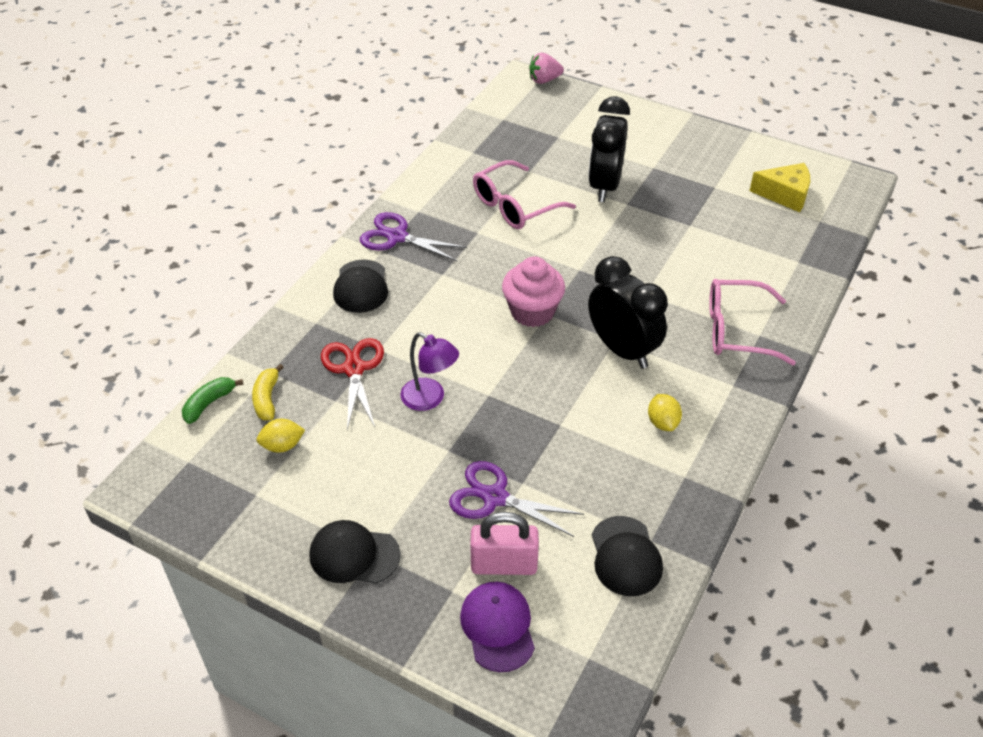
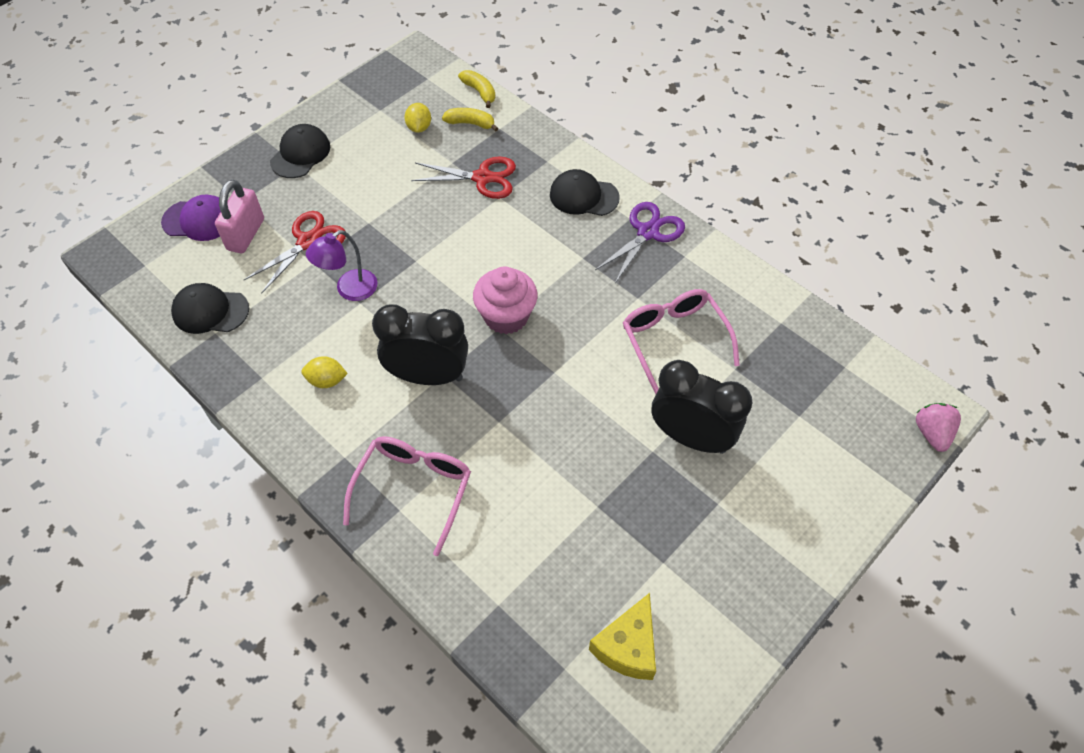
camera: 105 degrees right, 10 degrees up
(209, 403) = (479, 92): green banana -> yellow banana
(430, 399) = (428, 221): purple lamp -> purple lamp (349, 290)
(495, 497) = (308, 242): purple scissors -> red scissors
(622, 350) = (428, 376): black clock -> black clock turned 150 degrees counterclockwise

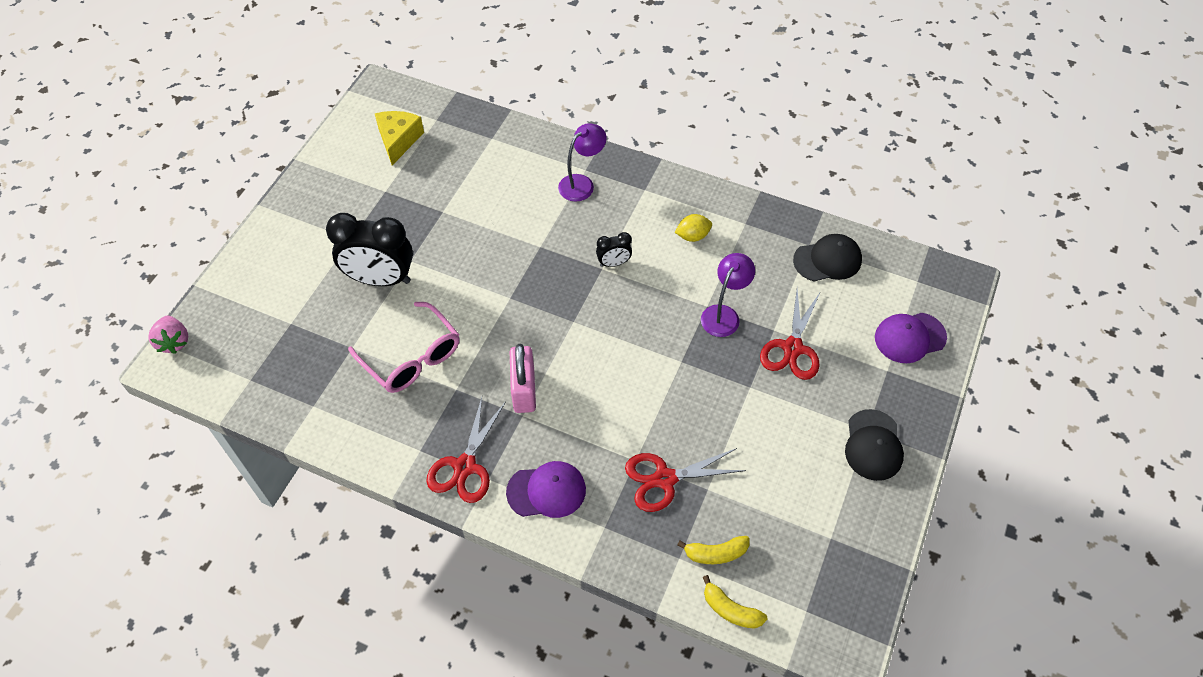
camera: 160 degrees right, 0 degrees up
(246, 234) = (855, 337): pink padlock -> pink padlock (524, 390)
(413, 490) = (582, 183): pink glasses -> purple lamp
(419, 127) = (771, 526): yellow lemon -> none
(428, 376) = (613, 263): black clock -> black clock, size x0.47
(506, 316) = (571, 333): pink cupcake -> none
(583, 196) = (546, 491): black cap -> purple cap
(647, 232) = (465, 466): purple scissors -> red scissors

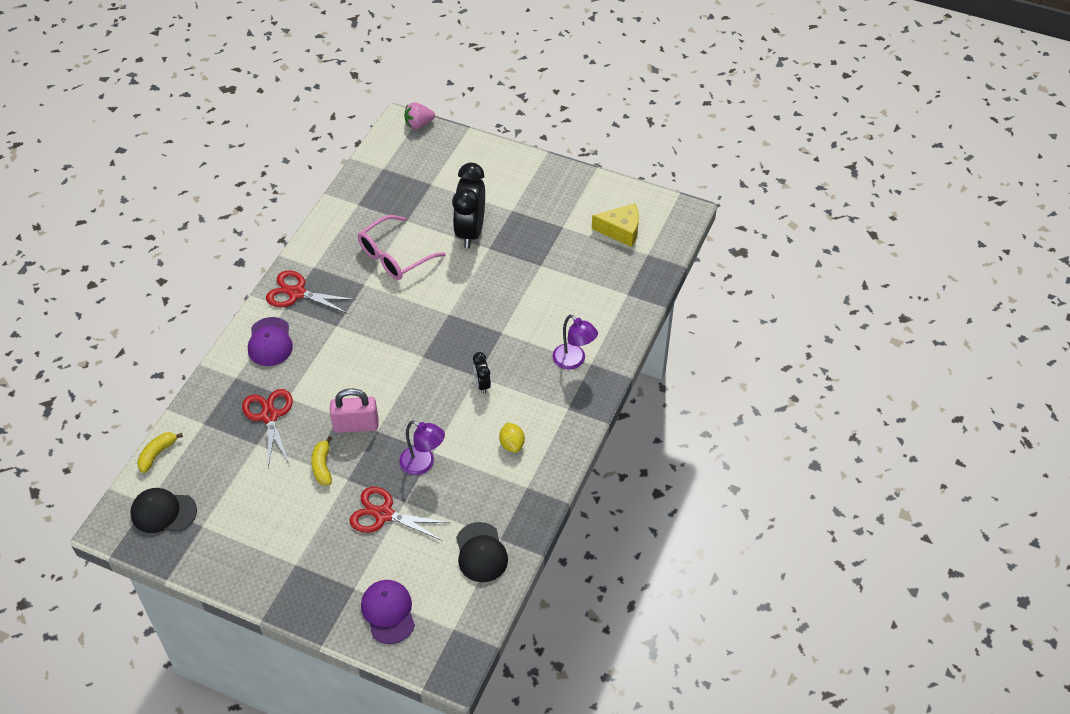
camera: 90 degrees right, 5 degrees down
(524, 390) = (358, 326): pink padlock -> pink padlock (356, 425)
(716, 553) = (203, 447): yellow banana -> yellow banana (322, 466)
(873, 445) = (280, 567): black cap -> black cap (163, 512)

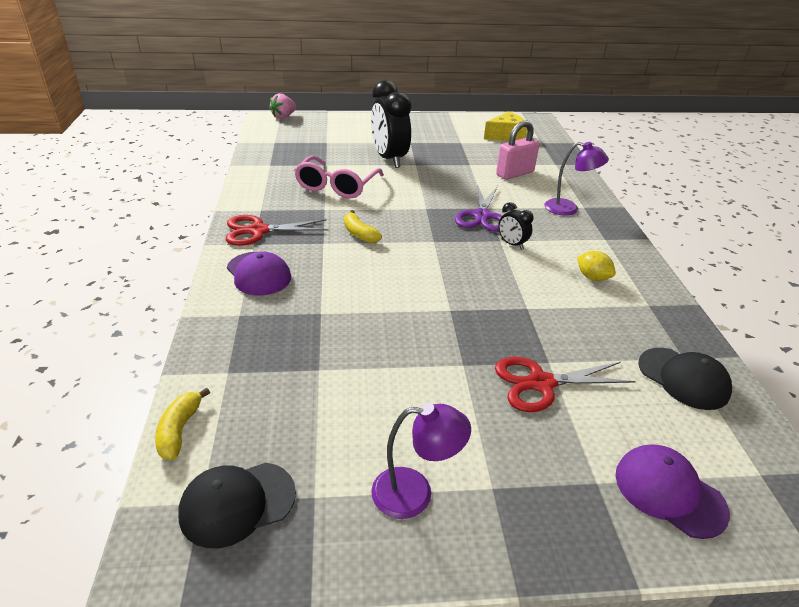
camera: 30 degrees left, 15 degrees down
(269, 416) = (312, 336): red scissors -> none
(322, 466) = (421, 362): yellow banana -> yellow banana (359, 234)
(356, 425) = (422, 312): pink padlock -> pink padlock (515, 174)
(423, 464) = (529, 321): purple lamp -> purple lamp (415, 493)
(487, 341) = (482, 216): none -> purple scissors

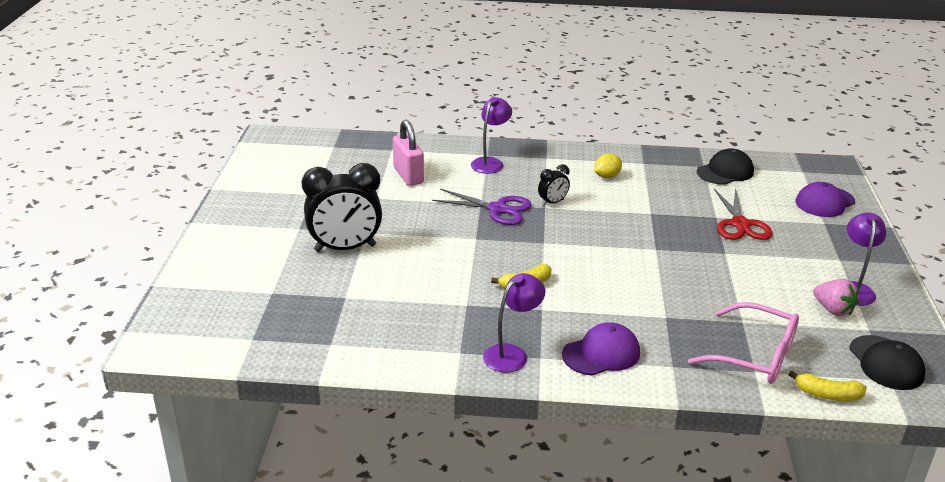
camera: 80 degrees left, 5 degrees down
(258, 231) = (512, 354): red scissors -> purple lamp
(283, 117) = (152, 328): pink strawberry -> pink strawberry (833, 310)
(337, 186) = (409, 292): pink glasses -> pink glasses (754, 355)
(506, 136) = (306, 163): yellow cheese -> none

